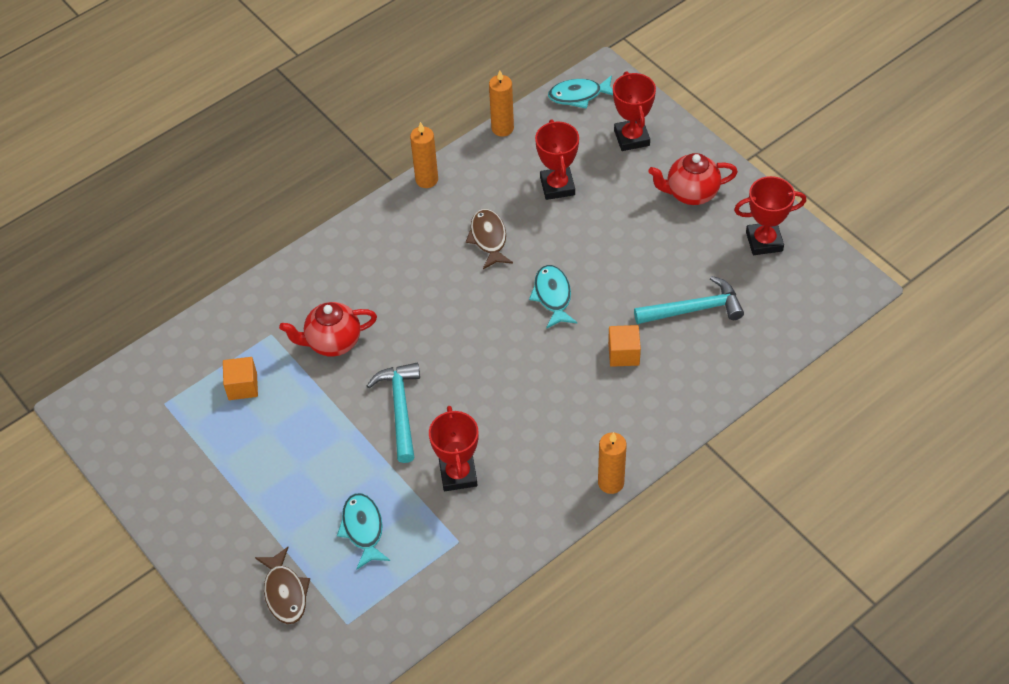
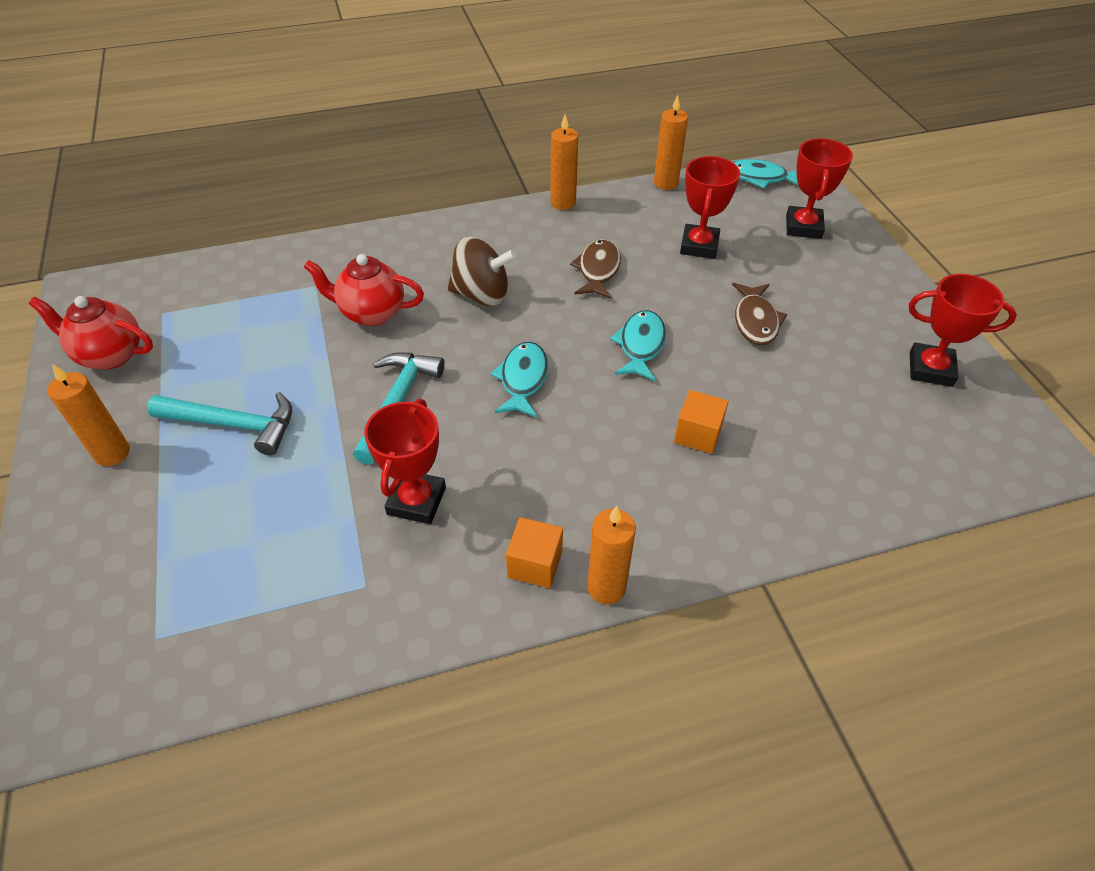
camera: 20 degrees right, 5 degrees down
(219, 524) = (112, 453): none -> orange candle
(242, 386) = (250, 323): orange cube -> orange cube (535, 564)
(285, 592) = (117, 564): brown fish -> brown fish (755, 321)
(363, 529) = (262, 523): turquoise fish -> turquoise fish (523, 379)
(410, 294) = (482, 295): none -> brown spinning top
(691, 193) = (853, 295): red teapot -> red teapot (110, 355)
(694, 309) = (811, 414): turquoise hammer -> turquoise hammer (234, 425)

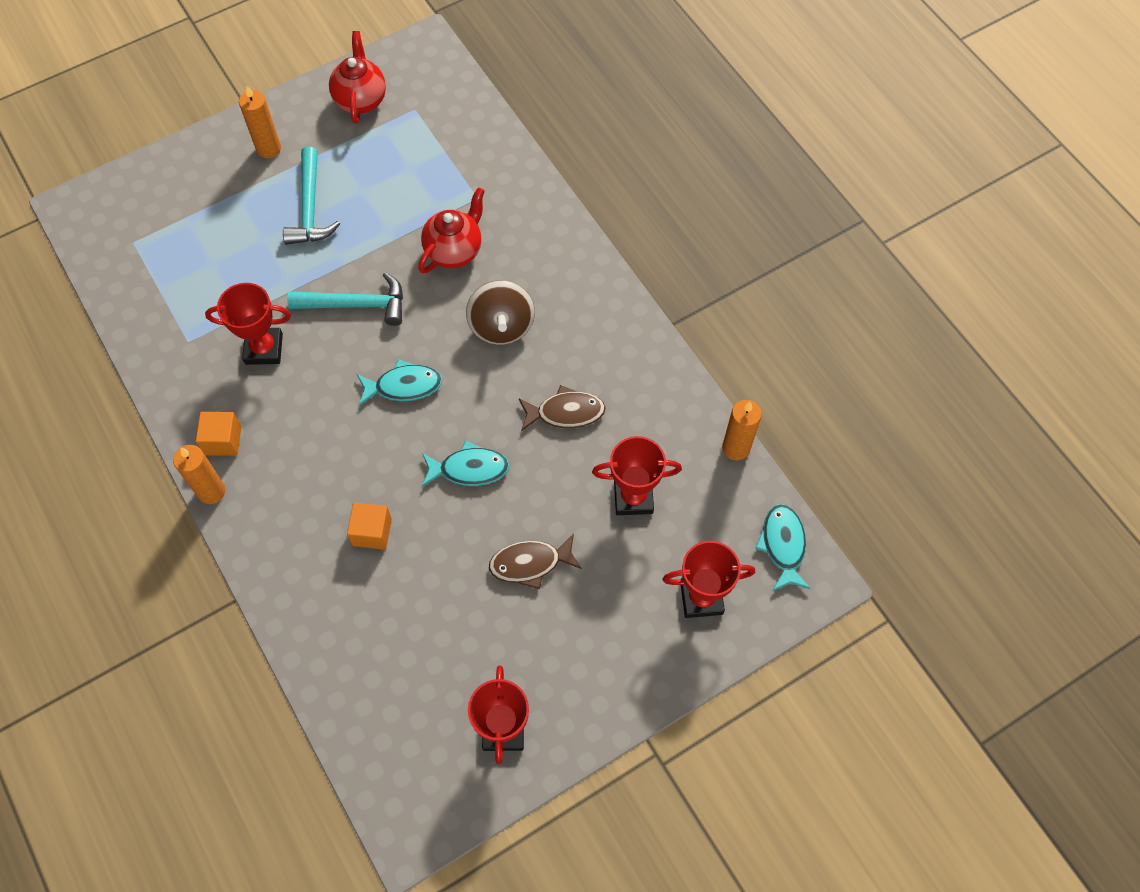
camera: 75 degrees right, 15 degrees up
(371, 313) = (454, 251): red teapot -> red teapot turned 45 degrees clockwise
(563, 203) = (665, 358): orange candle -> none

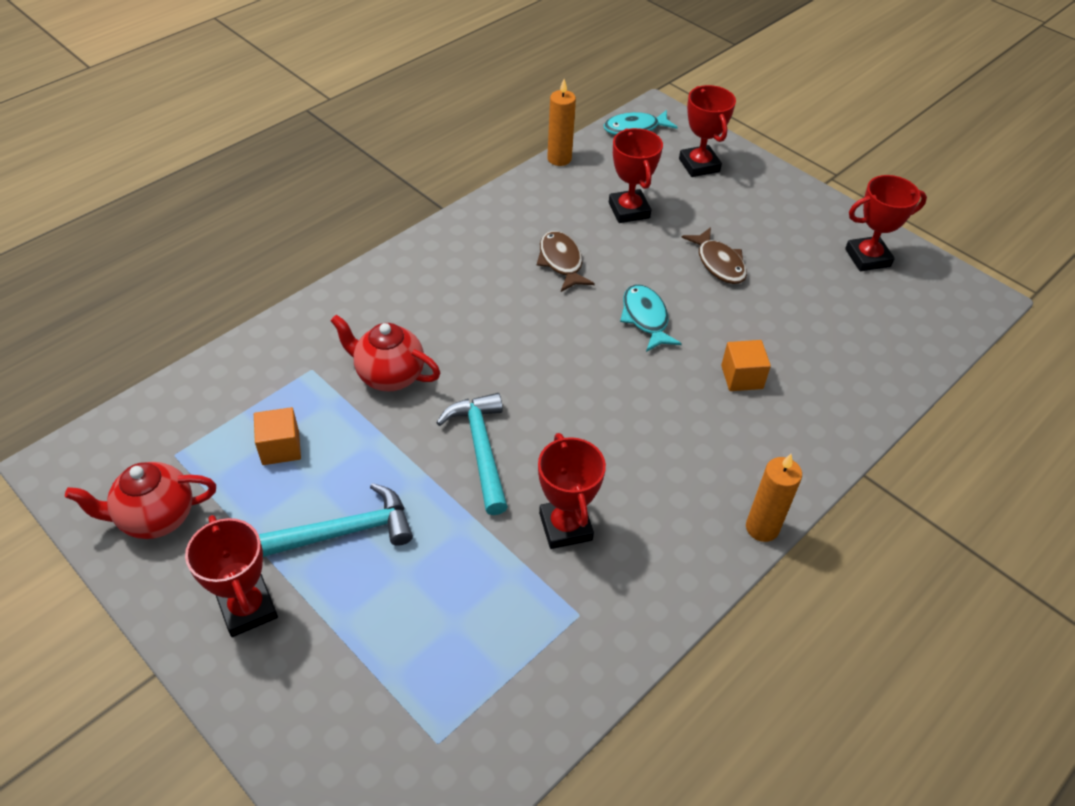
camera: 105 degrees left, 15 degrees down
(223, 440) = (697, 534): orange cube -> orange cube (280, 447)
(268, 148) = (248, 608): orange candle -> red trophy
(404, 386) = (572, 385): turquoise fish -> none
(501, 326) = (477, 321): brown spinning top -> none

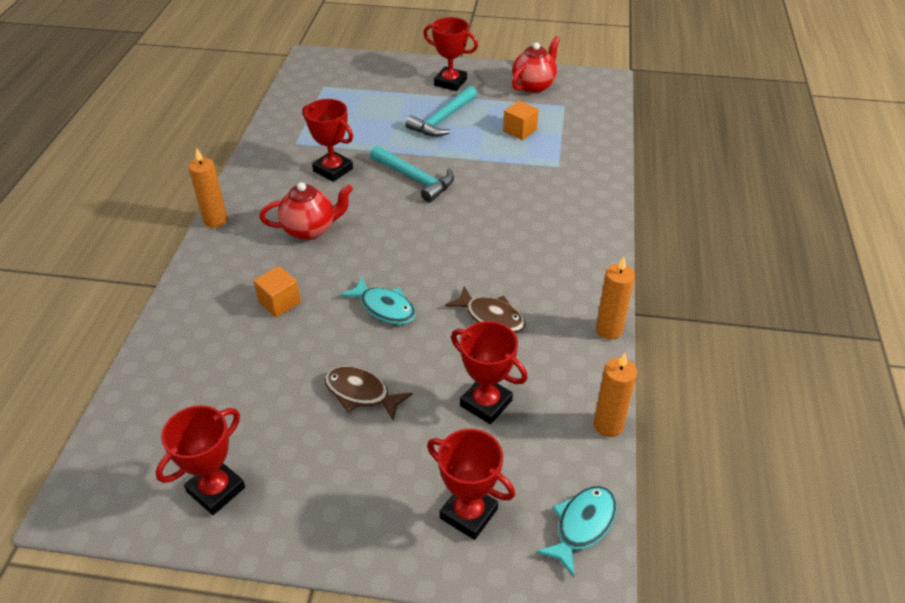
camera: 145 degrees right, 5 degrees down
(389, 376) = (511, 185): red teapot -> red teapot (310, 230)
(481, 205) = (609, 330): none -> orange candle

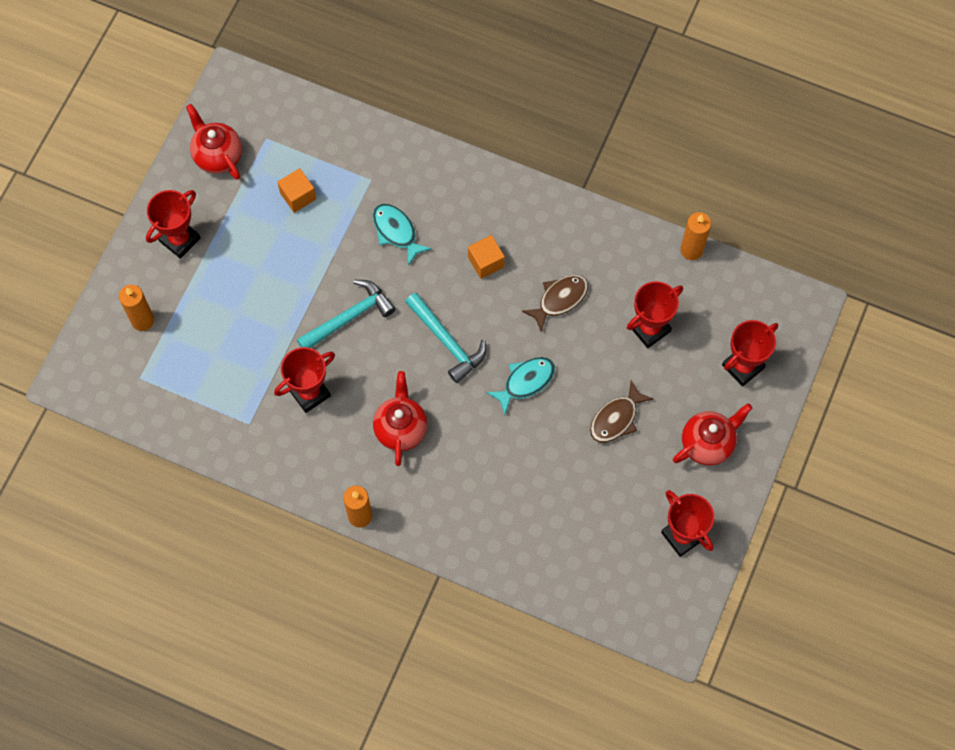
camera: 75 degrees left, 25 degrees up
(279, 302) = (494, 468): orange cube -> orange cube (486, 262)
(348, 493) = (707, 444): none -> red teapot
(442, 119) = (252, 266): turquoise hammer -> turquoise hammer (447, 342)
(582, 526) = (769, 297): turquoise fish -> turquoise fish (396, 232)
(609, 330) = (598, 214): orange candle -> orange candle (142, 320)

